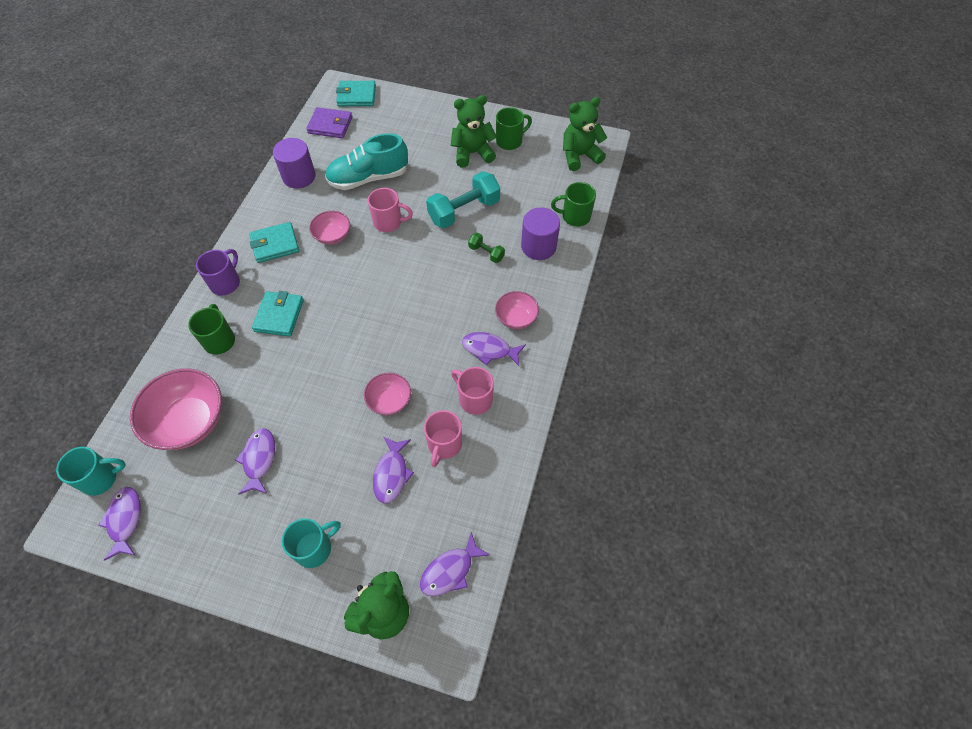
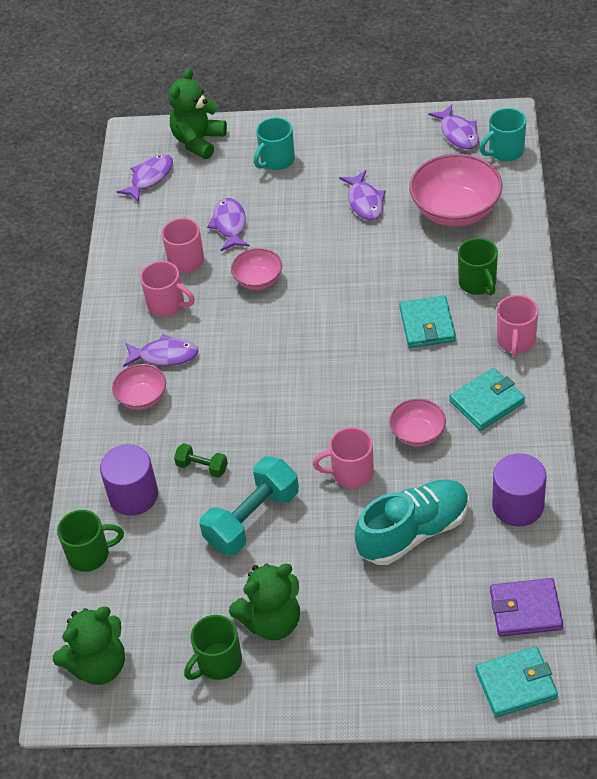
camera: 170 degrees right, 10 degrees down
(226, 283) = (516, 341): purple mug -> pink mug

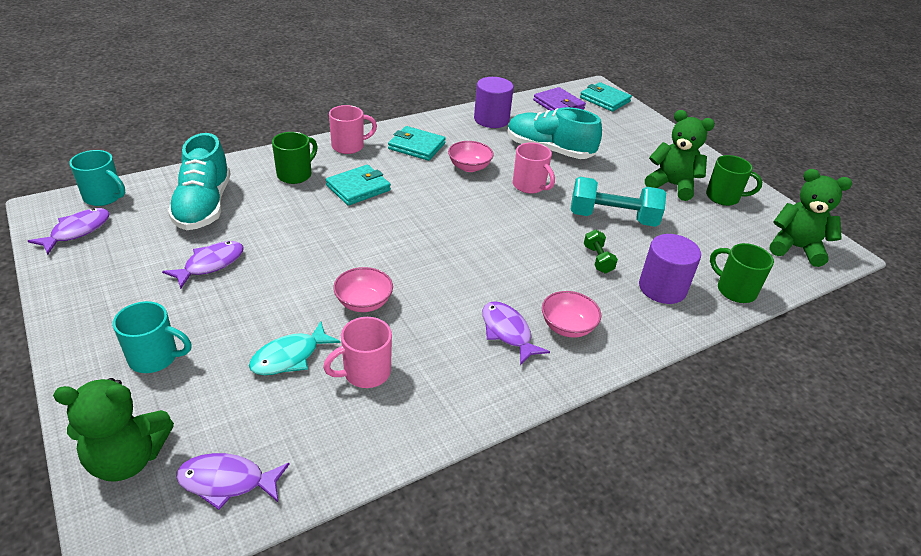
camera: 130 degrees left, 10 degrees down
(167, 305) = (441, 359): pink mug -> none
(229, 225) = (290, 357): purple fish -> turquoise fish
(455, 210) = (204, 206): pink bowl -> turquoise shoe

